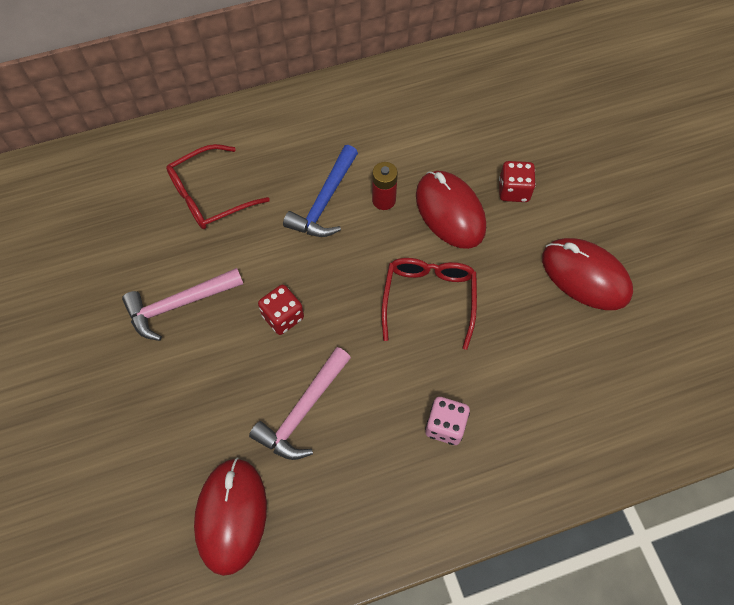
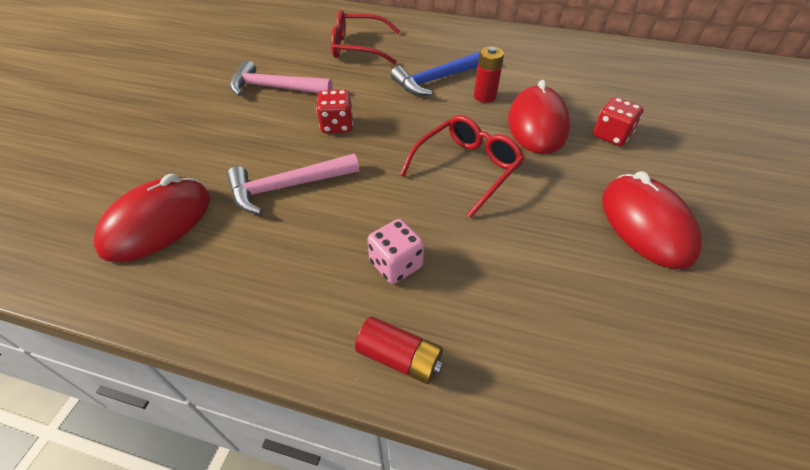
camera: 35 degrees right, 15 degrees down
(501, 494) = (400, 357): none -> red battery

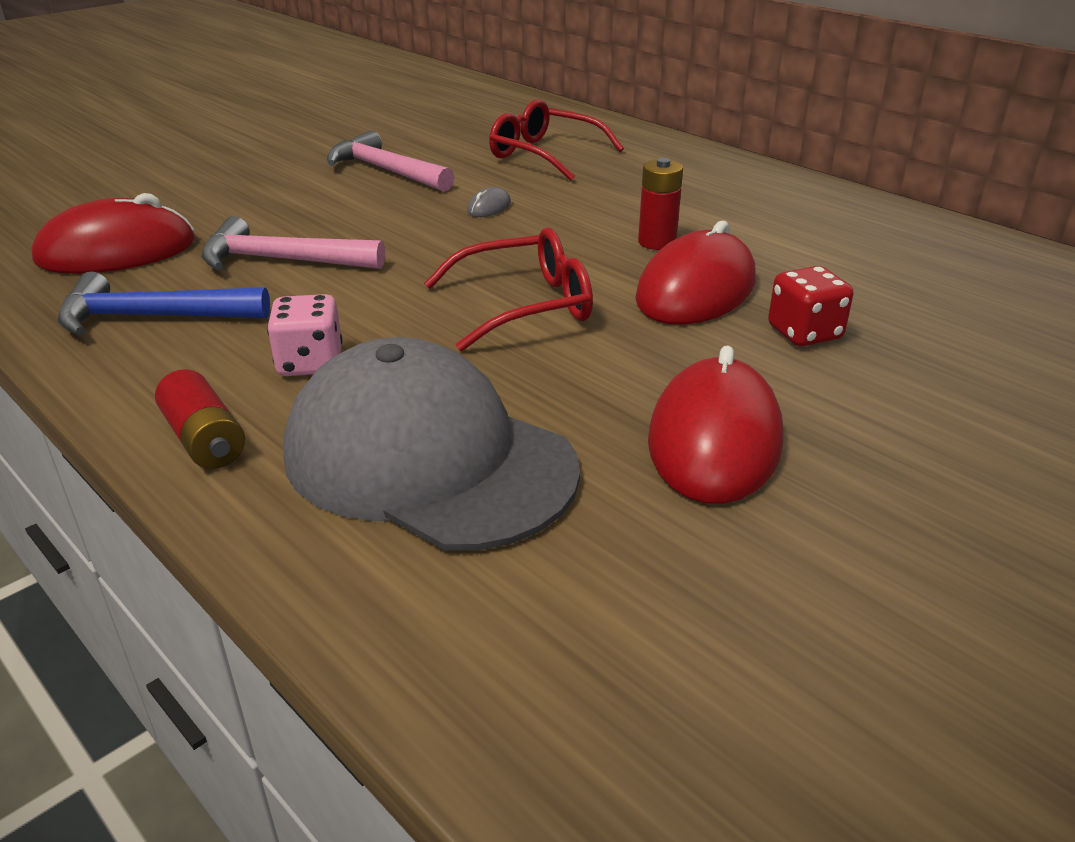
camera: 30 degrees right, 15 degrees down
(337, 125) = (413, 222): red dice -> none
(369, 99) = (489, 207): none -> grey mouse
(436, 80) = (608, 209): blue hammer -> blue hammer (152, 317)
(536, 306) = (428, 459): none -> grey cap

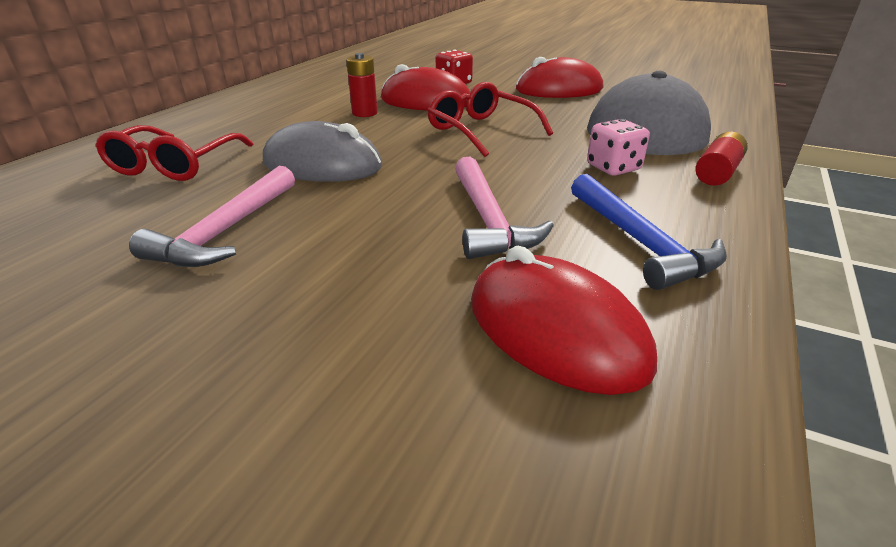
camera: 110 degrees left, 0 degrees up
(489, 207) = (322, 165): grey mouse -> grey mouse, size x2.47

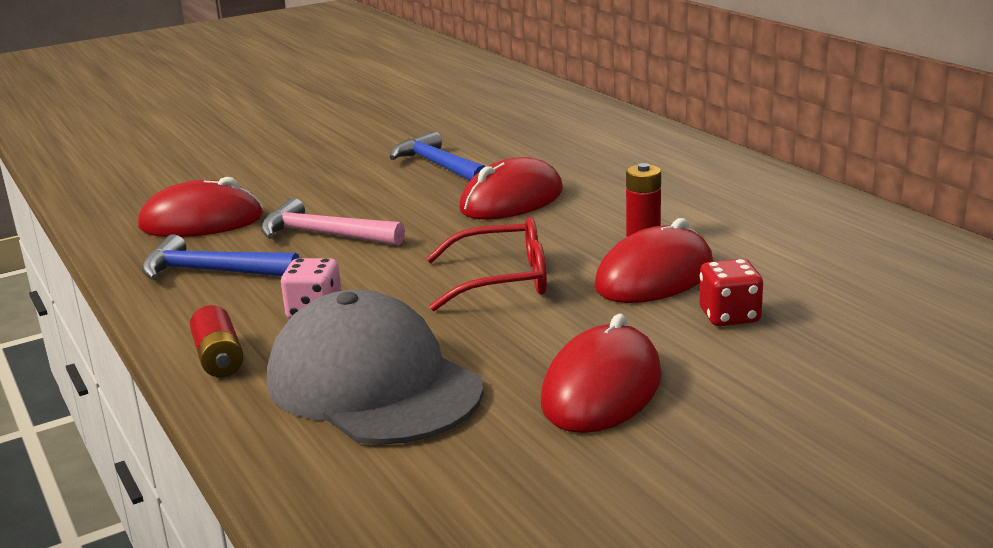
camera: 125 degrees right, 10 degrees down
(174, 166) = (583, 156): red glasses -> none
(225, 231) = (438, 166): pink hammer -> blue hammer
(322, 165) = (511, 200): grey mouse -> red mouse

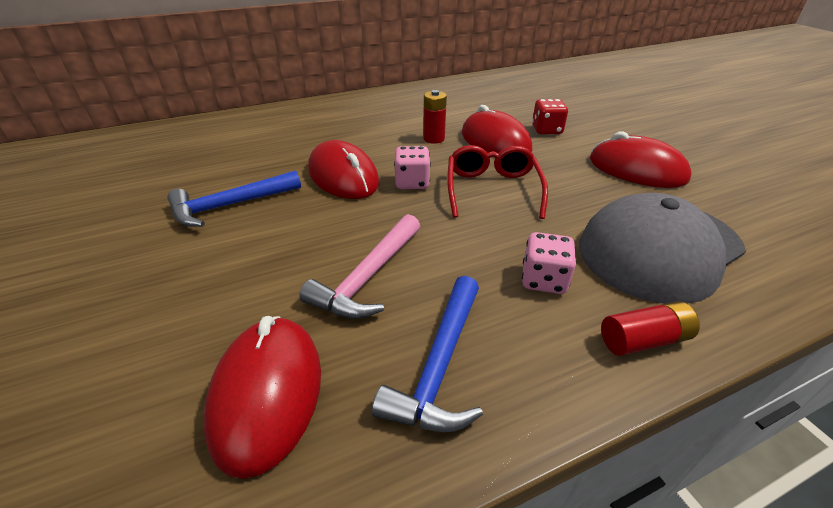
camera: 85 degrees left, 15 degrees up
(507, 235) = (412, 182): none -> pink dice

